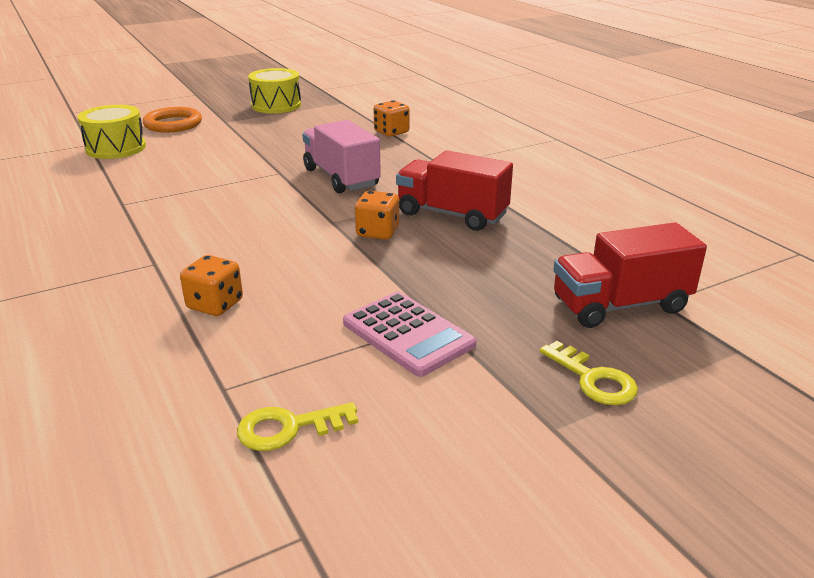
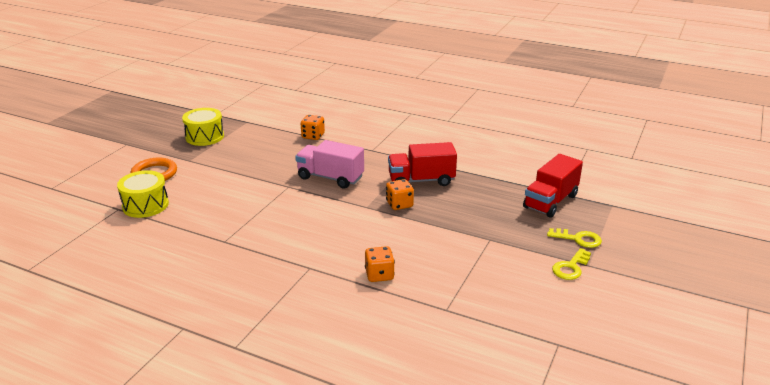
camera: 35 degrees left, 0 degrees up
(289, 428) = (497, 311): yellow key -> yellow key (571, 267)
(408, 334) = (486, 251): pink calculator -> none

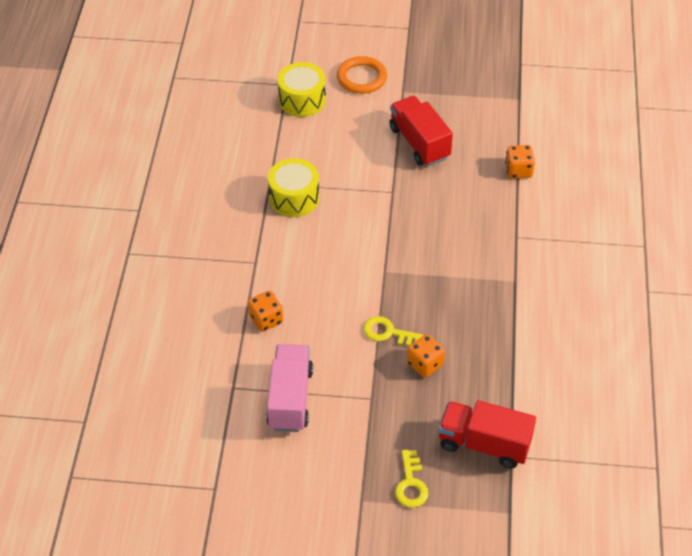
camera: 70 degrees right, 20 degrees up
(205, 137) = (461, 79): yellow drum -> yellow drum (294, 198)
(330, 177) = (429, 220): pink truck -> pink truck (290, 399)
(399, 204) = (403, 299): orange dice -> orange dice (425, 364)
(421, 180) = (467, 304): red truck -> red truck (419, 143)
(571, 267) = (349, 483): yellow key -> yellow key (388, 333)

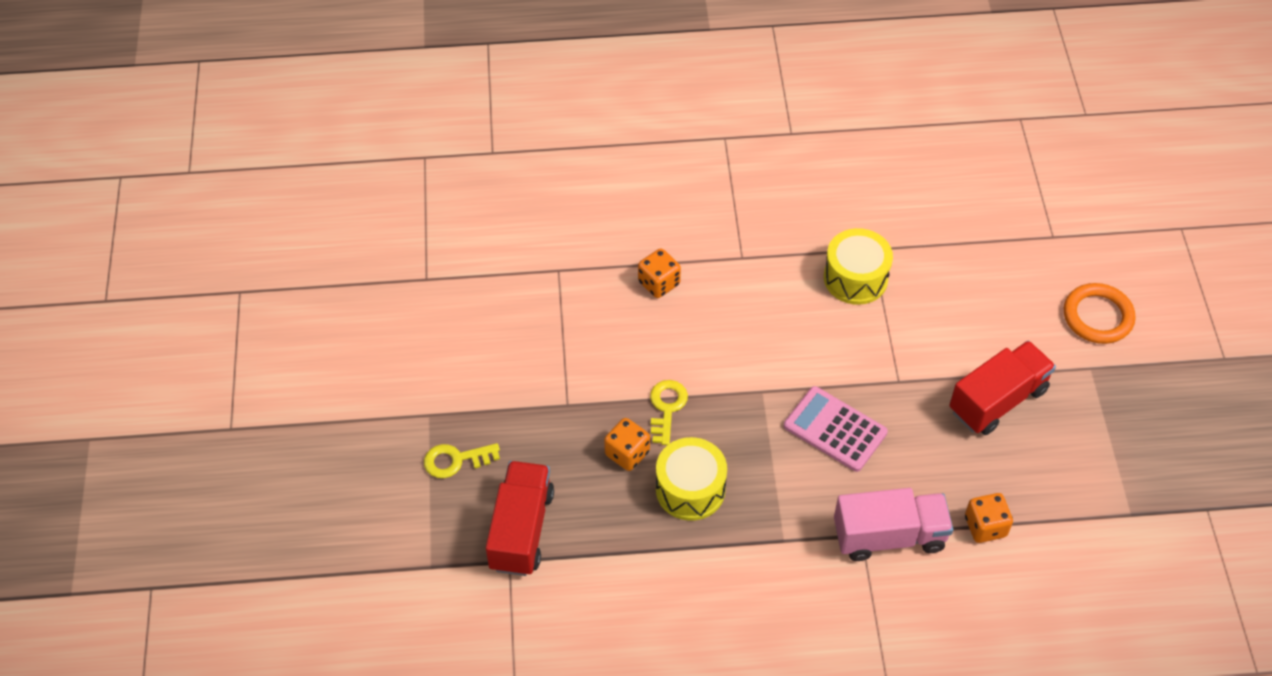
camera: 80 degrees right, 5 degrees up
(290, 399) = (552, 326): pink truck -> pink truck (889, 536)
(302, 100) = (1030, 257): yellow drum -> yellow drum (690, 489)
(427, 235) = (835, 429): none -> pink calculator

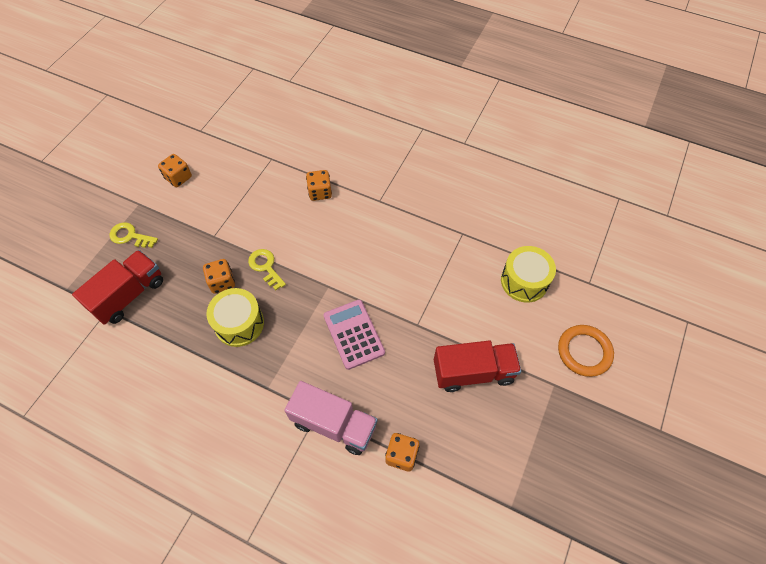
camera: 30 degrees right, 5 degrees up
(453, 355) = (178, 178): none -> orange dice
(666, 408) = (265, 267): yellow key -> yellow key turned 75 degrees counterclockwise
(855, 278) = (438, 246): yellow drum -> yellow drum (524, 281)

